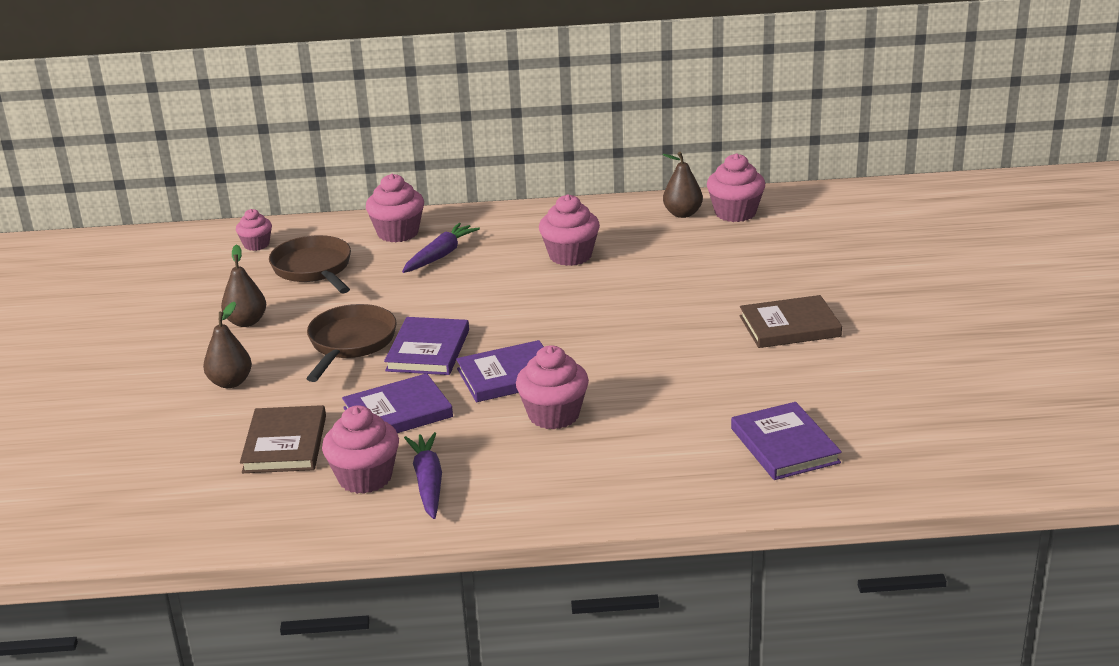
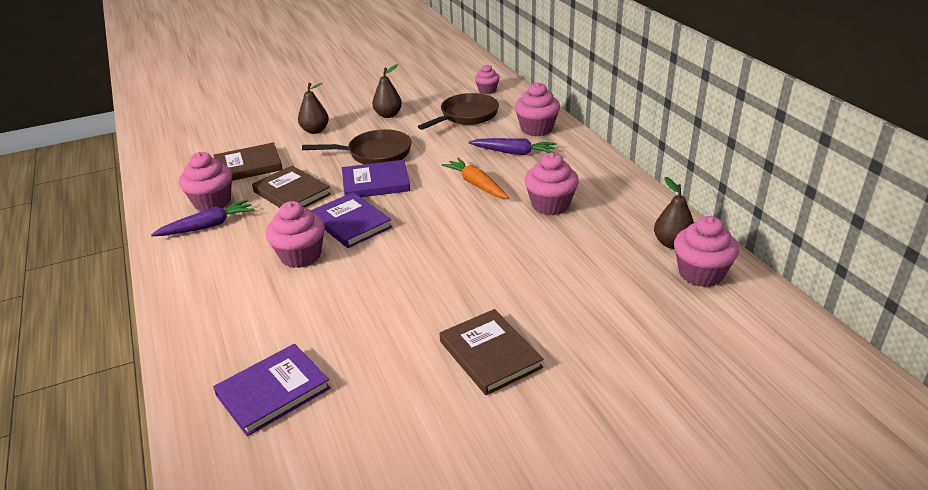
camera: 70 degrees right, 5 degrees up
(398, 412) = (291, 193): purple book -> brown book
(491, 288) = (476, 184): none -> orange carrot

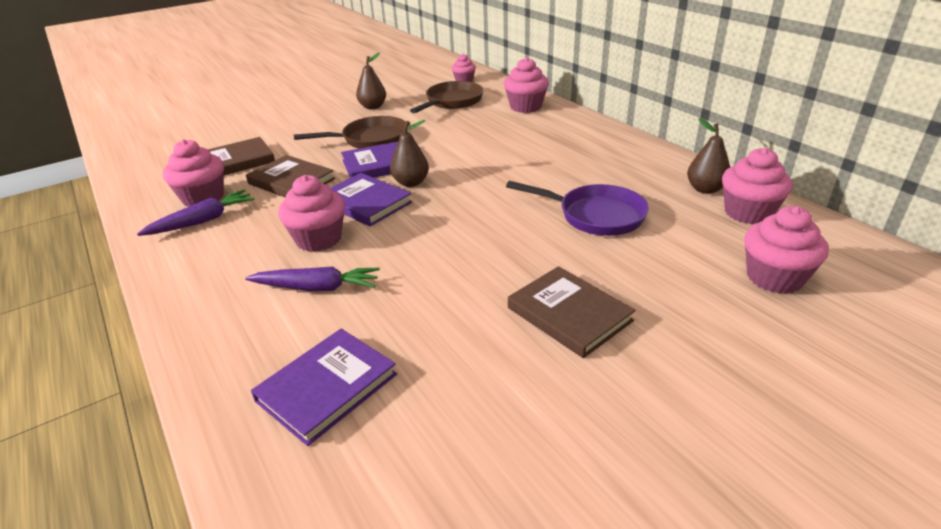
camera: 10 degrees left, 0 degrees up
(315, 130) = (301, 125): brown pear -> brown pear (411, 183)
(476, 184) = (485, 157): orange carrot -> none
(514, 152) = (512, 127): purple carrot -> purple carrot (317, 288)
(550, 205) = (568, 168): pink cupcake -> pink cupcake (774, 278)
(554, 260) = (595, 215): none -> purple pan

